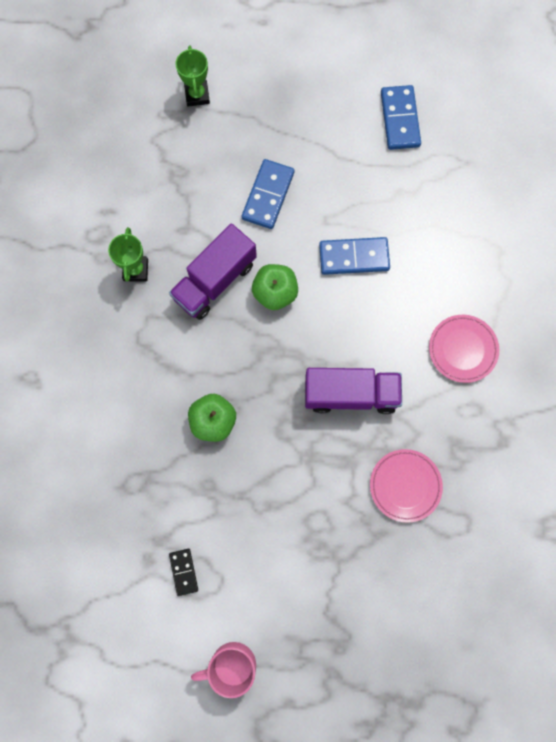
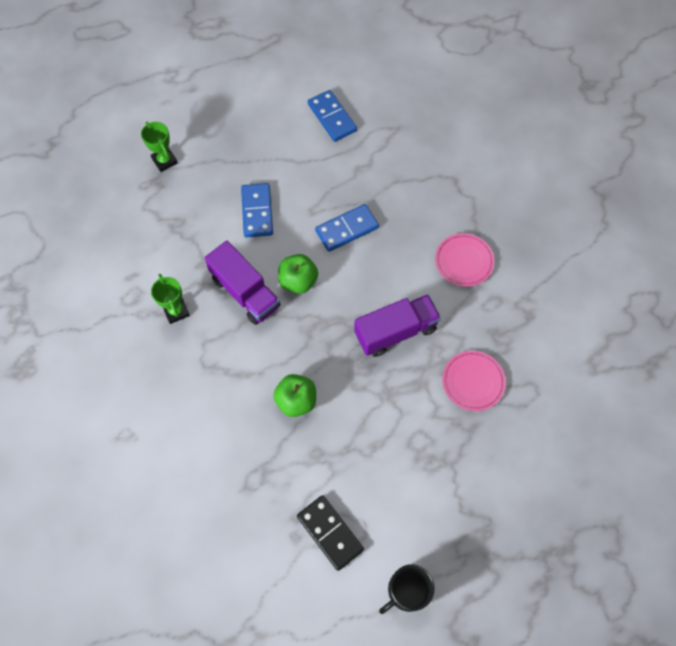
camera: 25 degrees left, 10 degrees down
(184, 572) = (330, 532): black domino -> black domino, size x1.73
(215, 281) = (245, 292): purple truck -> purple truck turned 60 degrees counterclockwise
(232, 665) = (407, 590): pink mug -> black mug

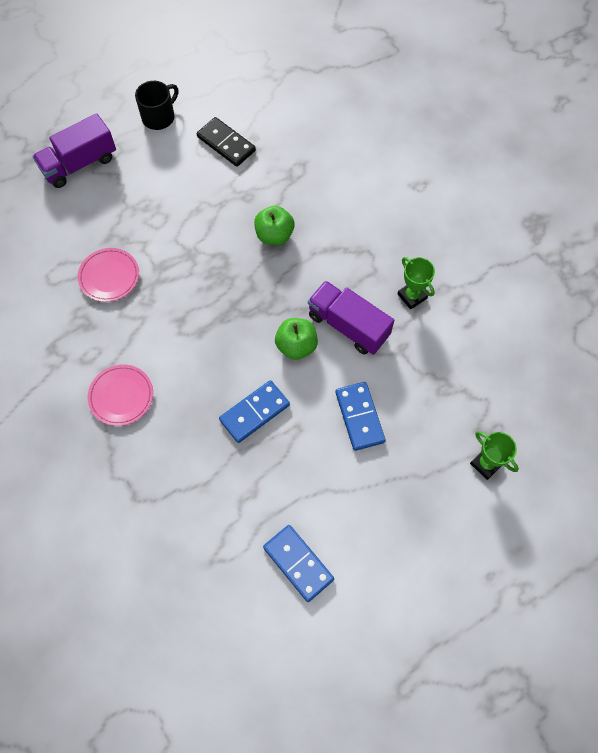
camera: 170 degrees right, 0 degrees up
(395, 331) = (188, 311): purple truck -> purple truck (79, 164)

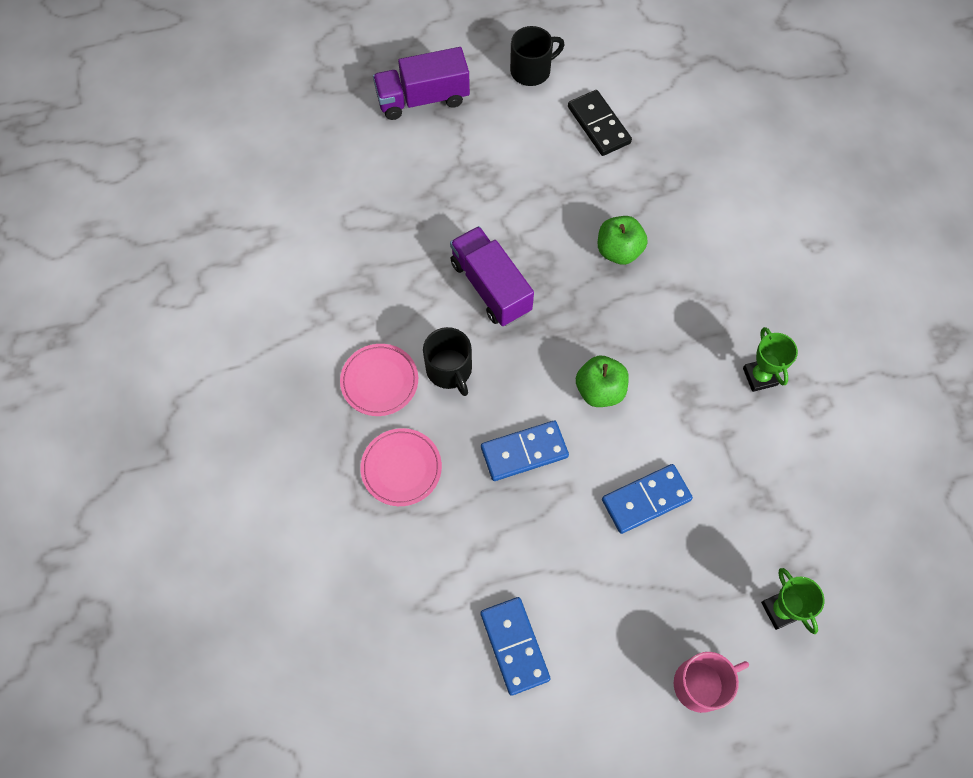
camera: 20 degrees right, 0 degrees up
(109, 276) = (412, 239): pink plate -> pink plate (401, 468)
(174, 369) = (449, 370): none -> black mug
(348, 325) = (670, 386): purple truck -> purple truck (490, 287)
(359, 417) = (646, 500): blue domino -> blue domino turned 60 degrees clockwise
(447, 540) = (701, 684): none -> pink mug

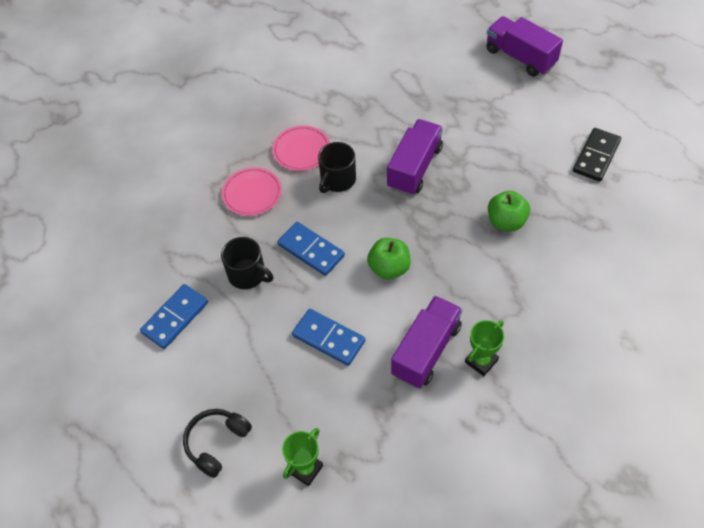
camera: 60 degrees right, 10 degrees down
(531, 70) = (601, 97): black mug -> black mug (247, 274)
(701, 684) = (217, 443): pink mug -> black headphones
(718, 417) = (426, 350): none -> purple truck

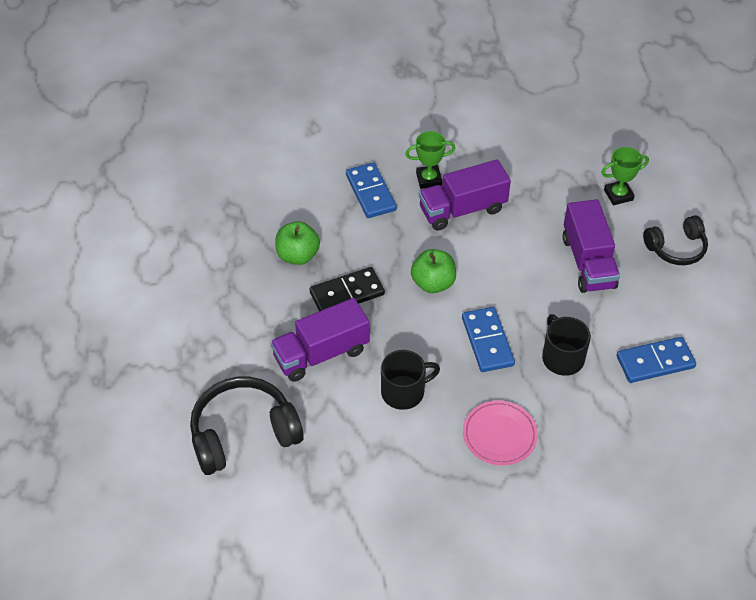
camera: 145 degrees left, 5 degrees down
(301, 150) = (411, 449): pink plate -> none
(328, 338) = (532, 263): blue domino -> blue domino (371, 192)
(409, 95) = (243, 434): none -> black headphones
(520, 57) = (88, 396): purple truck -> purple truck (588, 262)
(596, 156) = (158, 255): black domino -> black domino (347, 293)

